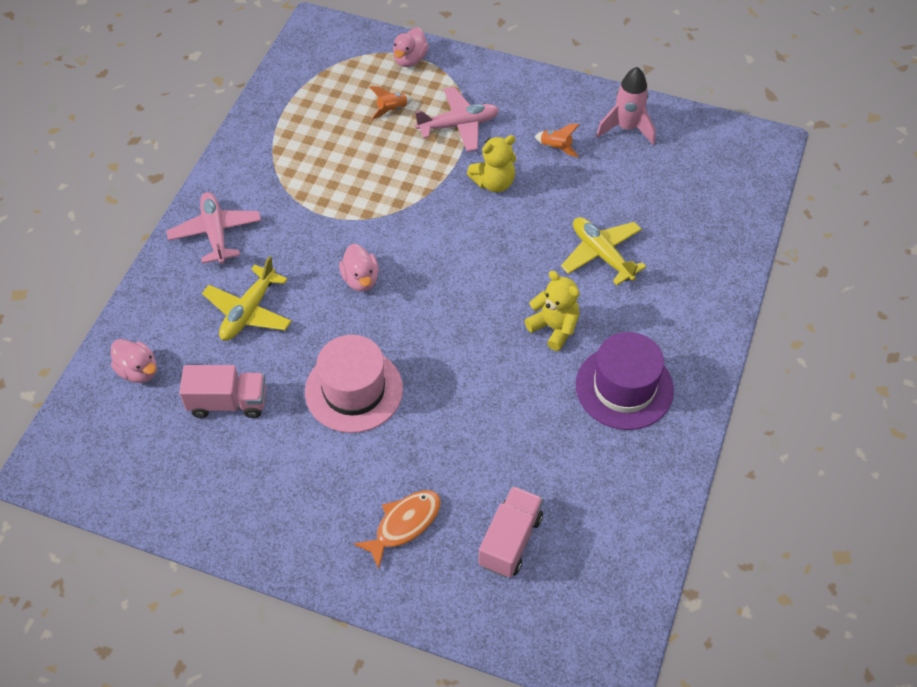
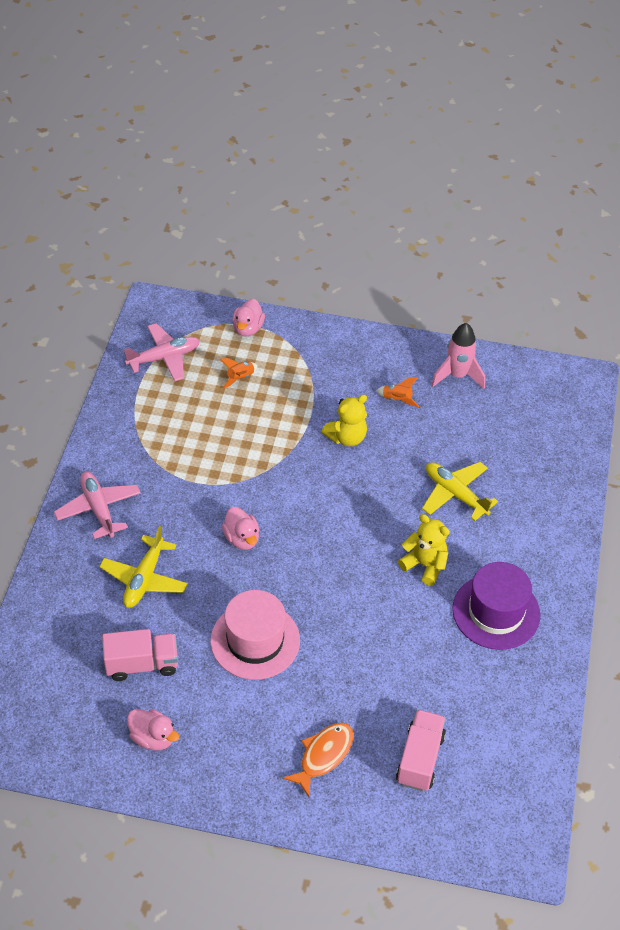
camera: 10 degrees left, 5 degrees down
(138, 371) = (52, 644): pink duck -> pink duck (153, 738)
(458, 125) = (304, 387): pink plane -> pink plane (164, 358)

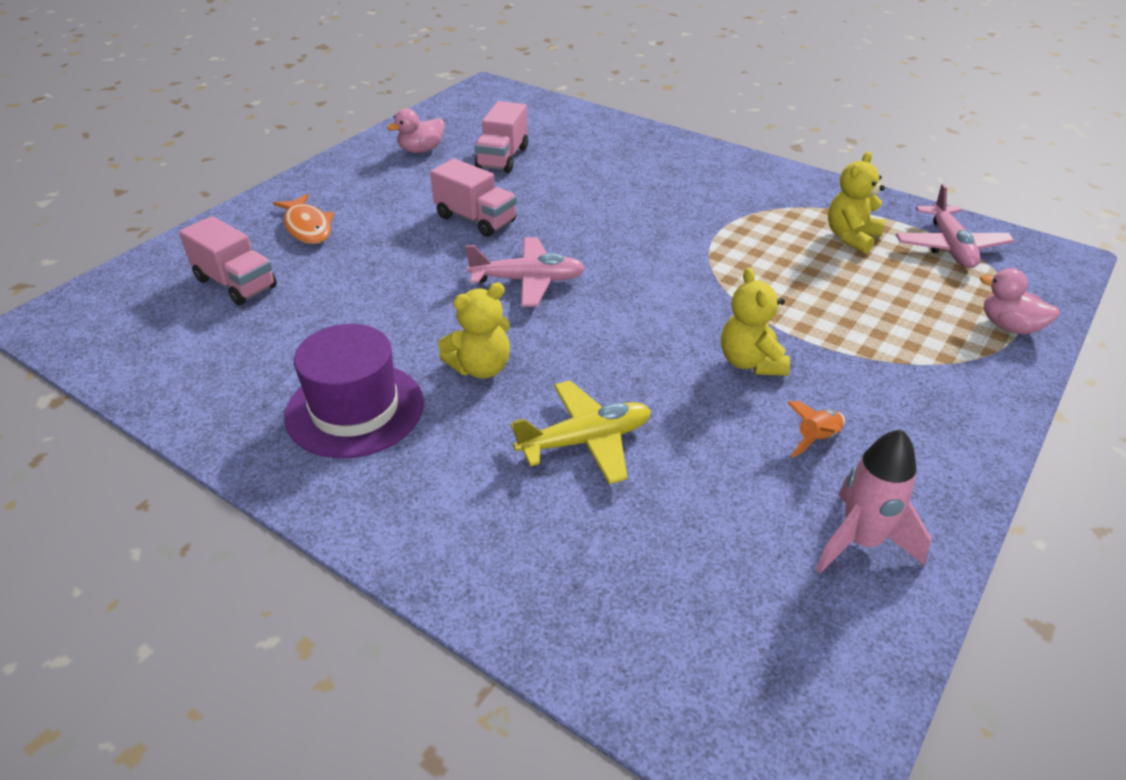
camera: 115 degrees right, 10 degrees down
(98, 509) = (710, 167): pink plane -> pink plane (528, 281)
(144, 579) = (602, 175): yellow plane -> none
(175, 409) = (851, 237): none -> yellow teddy bear
(240, 378) = (899, 297): orange rocket -> none
(242, 538) = (618, 240): pink duck -> none
(255, 640) = (476, 219): pink hat -> pink truck

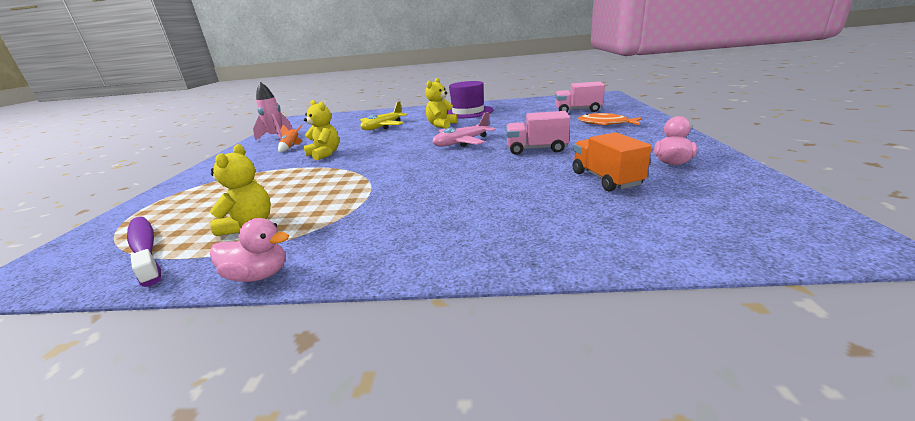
camera: 150 degrees right, 15 degrees down
(502, 158) = (605, 179): pink truck -> orange truck
(950, 247) = (145, 249): pink plane -> purple toothbrush
(1009, 326) = (147, 208): pink duck -> pink duck (259, 275)

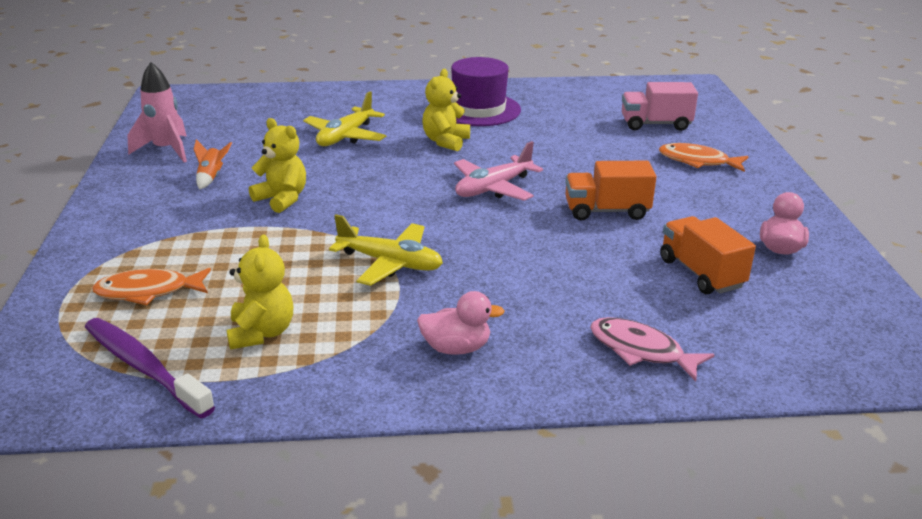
camera: 10 degrees left, 5 degrees up
(198, 203) = (148, 291): none -> orange fish
(259, 275) = (331, 404): pink duck -> pink duck (456, 348)
(371, 182) = (390, 263): none -> yellow plane
(536, 149) = (606, 211): pink truck -> orange truck
(547, 231) = (641, 350): none -> pink fish

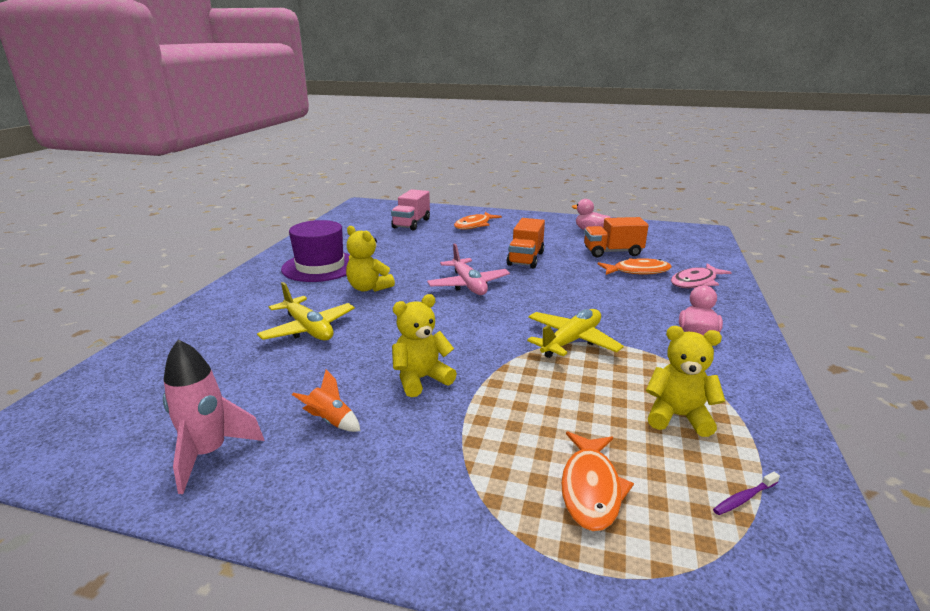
camera: 70 degrees left, 5 degrees down
(144, 367) = (744, 498): purple toothbrush -> purple toothbrush, size x0.40
(639, 298) = (637, 271): none -> orange fish

